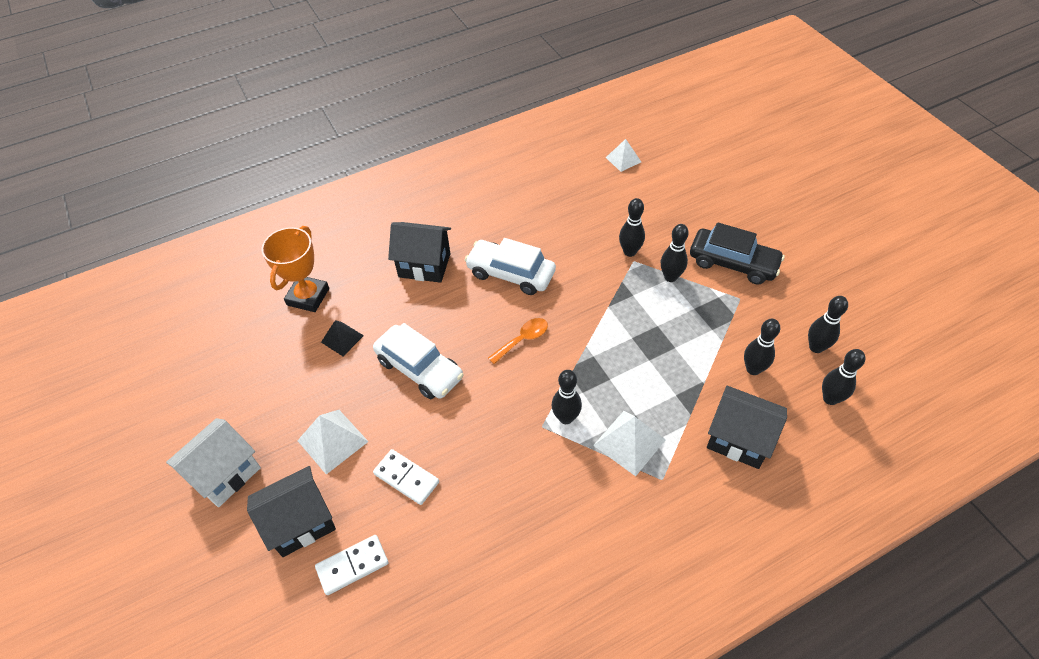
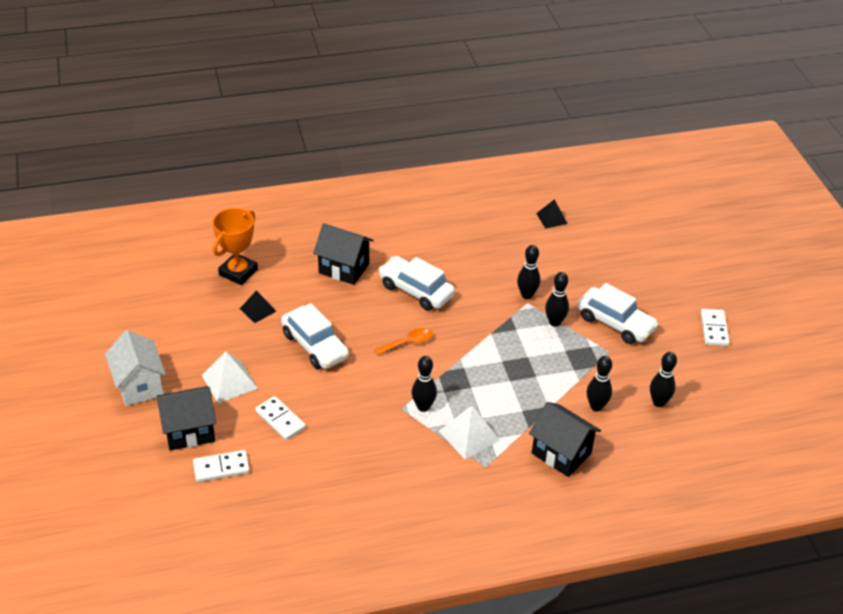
camera: 10 degrees right, 10 degrees down
(225, 474) = (139, 385): white house -> white house turned 75 degrees counterclockwise
(623, 159) = (551, 218): white pyramid -> black pyramid
(733, 263) = (615, 323): black car -> white car
(830, 398) = (652, 442): black bowling pin -> none
(834, 246) = (714, 329): none -> white domino

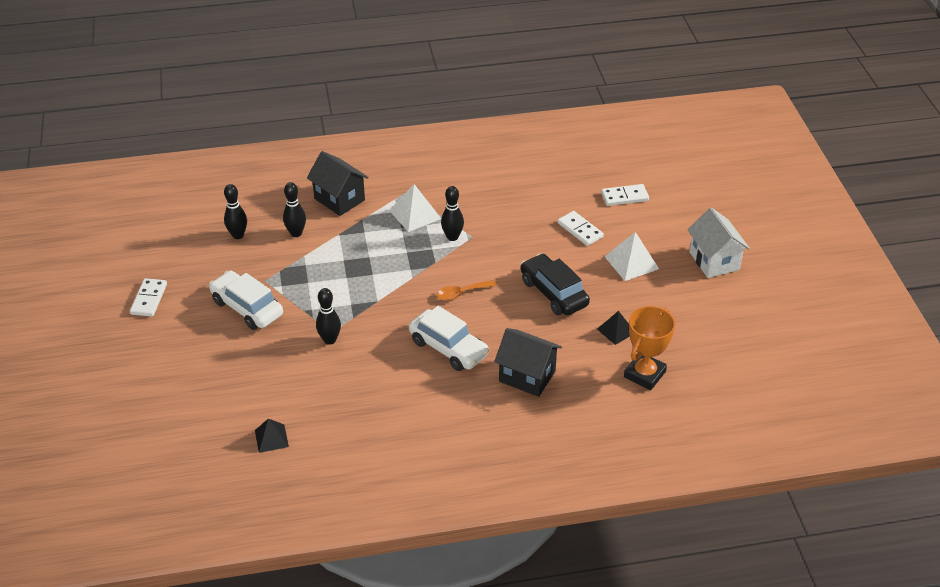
camera: 175 degrees left, 0 degrees up
(189, 431) = (658, 223): black house -> none
(315, 345) = (553, 293): white car -> black car
(555, 322) = (309, 310): black bowling pin -> none

